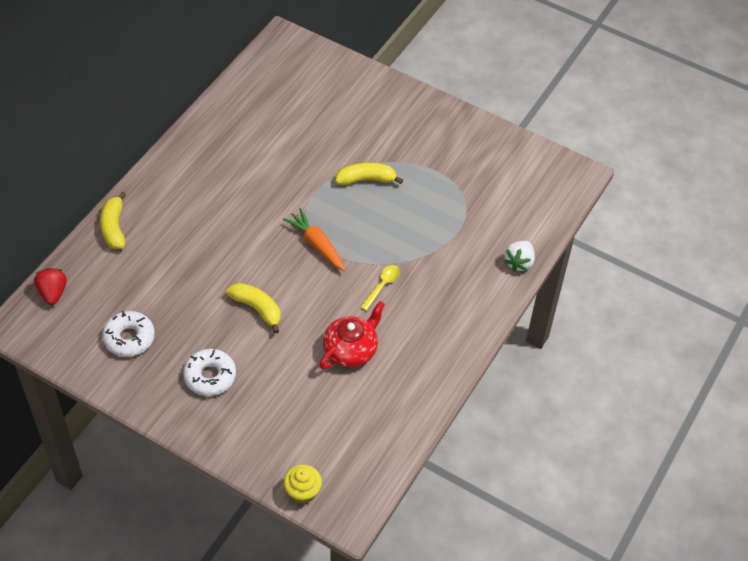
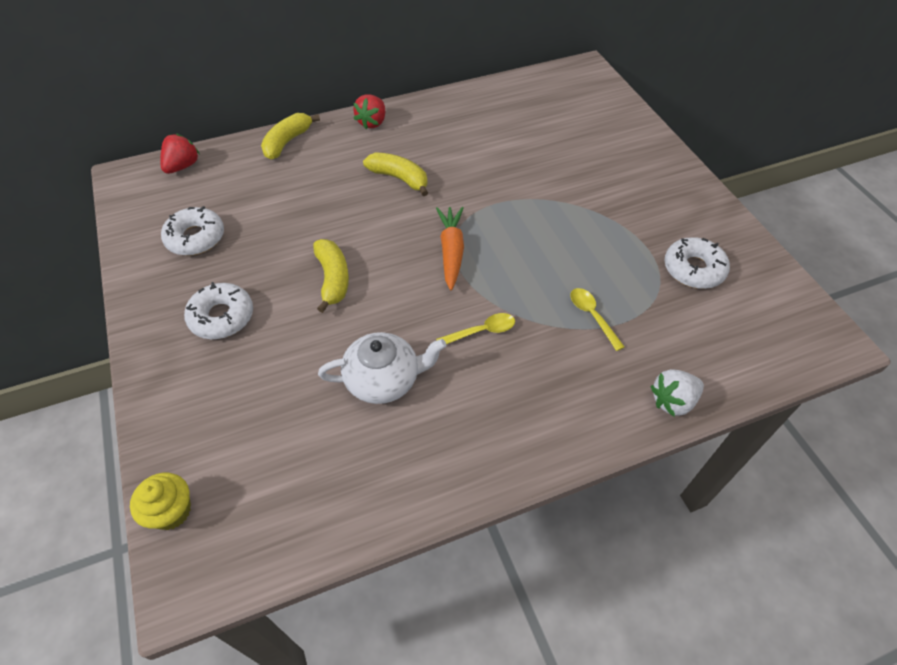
camera: 40 degrees right, 0 degrees up
(163, 175) = (372, 122): none -> red strawberry
(351, 349) = (384, 379): red teapot -> white teapot
(366, 179) = (560, 218): yellow banana -> yellow banana (399, 178)
(439, 237) = (592, 316): none -> yellow spoon
(474, 170) = (693, 269): none -> white donut

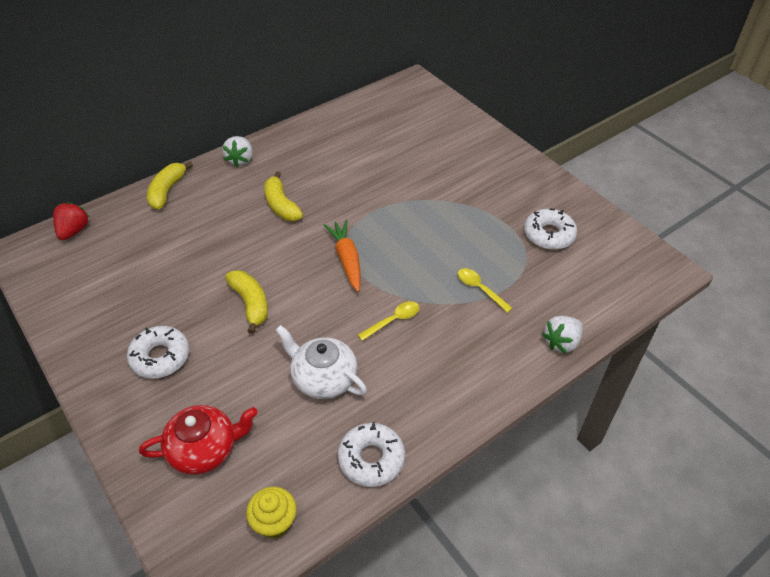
camera: 15 degrees left, 5 degrees down
(171, 511) = (173, 529): yellow cupcake -> yellow cupcake (274, 522)
(195, 238) = (110, 293): white donut -> white donut (371, 459)
(233, 429) = (204, 449): none -> red teapot
(372, 122) = (240, 160): red strawberry -> white strawberry
(384, 379) = (323, 378): white teapot -> white teapot turned 120 degrees counterclockwise
(399, 178) = (281, 205): yellow banana -> yellow banana turned 135 degrees counterclockwise

